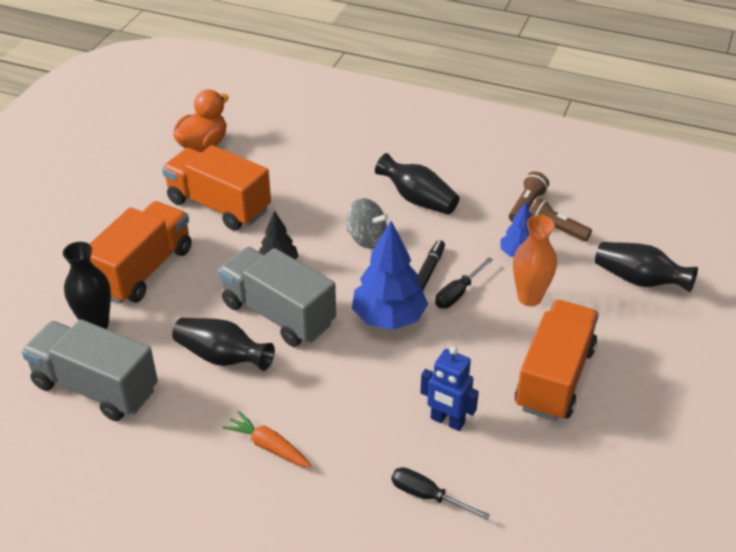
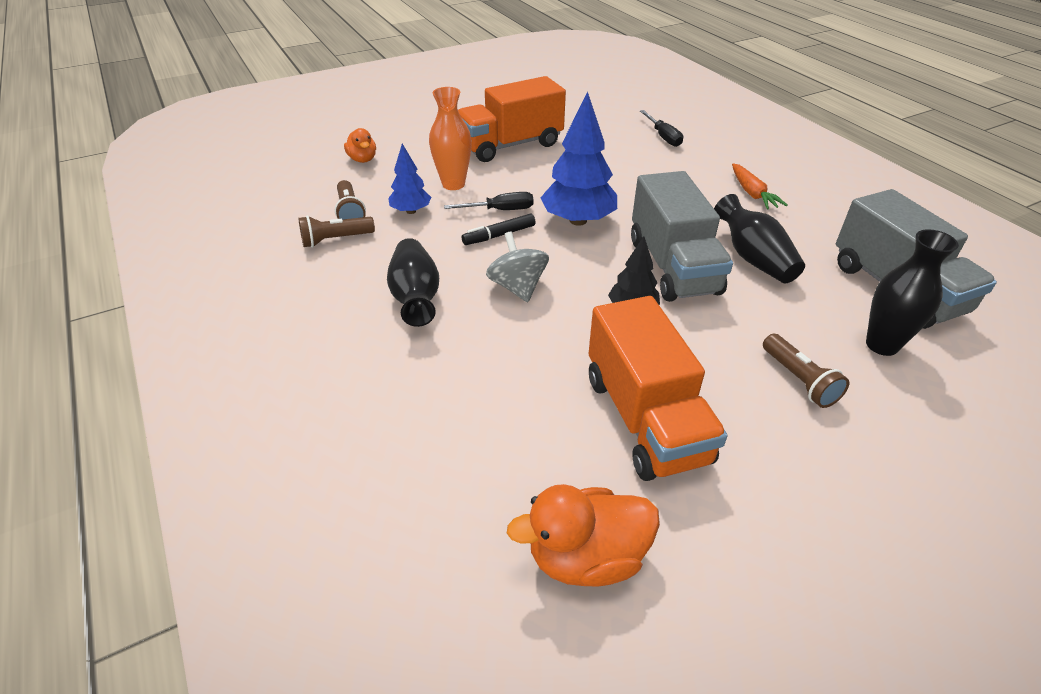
camera: 140 degrees left, 0 degrees up
(143, 270) = (799, 380): orange truck -> brown flashlight
(447, 421) = (610, 156): blue robot -> none
(639, 280) = (363, 159): black vase -> orange duck

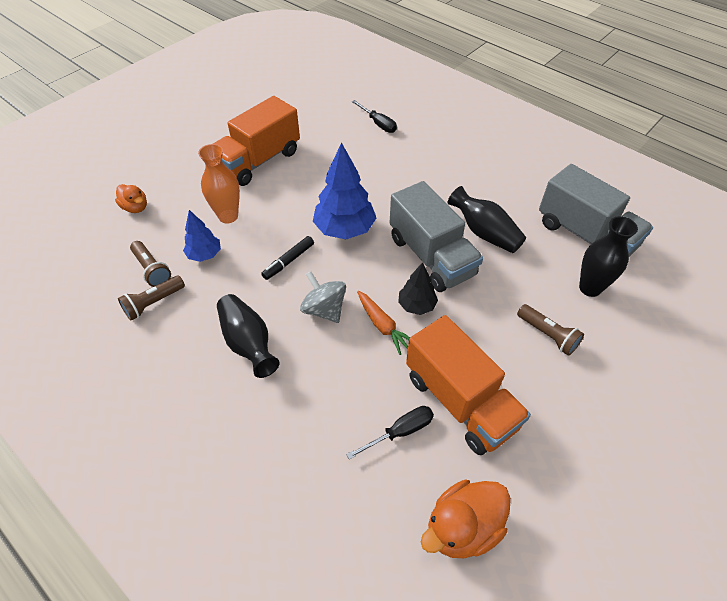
camera: 20 degrees left, 10 degrees up
(500, 210) = (279, 234): black screwdriver -> black screwdriver (400, 432)
(752, 193) = (463, 168): orange carrot -> orange carrot (382, 325)

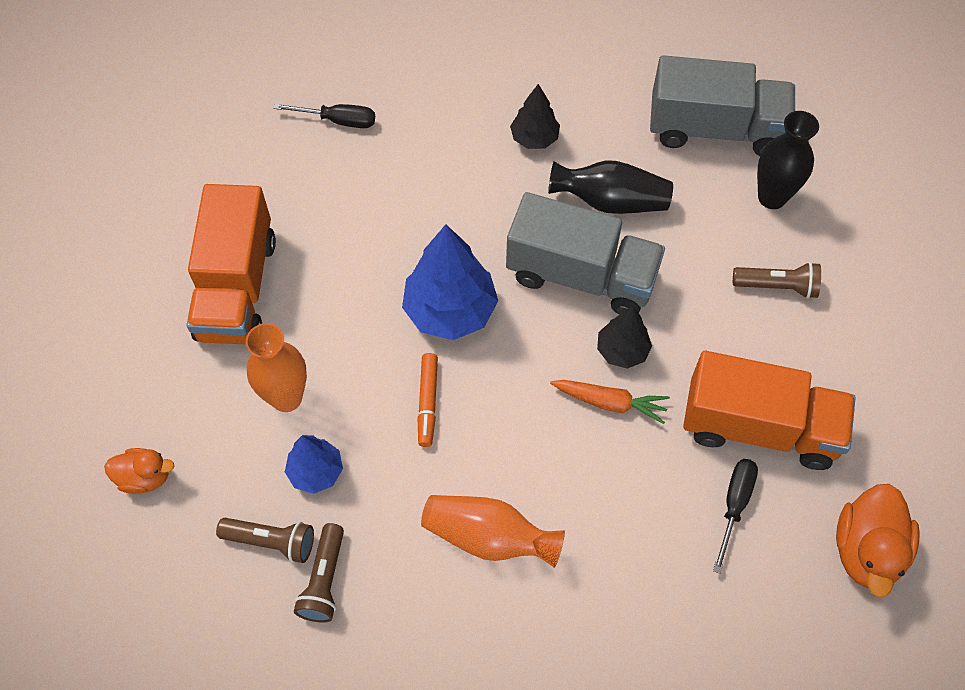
camera: 40 degrees left, 10 degrees up
(248, 343) = (489, 537): black vase -> orange vase
(289, 261) = (428, 402): black marker -> orange marker
(324, 309) = (530, 432): grey spinning top -> none
(470, 182) = (534, 138): none -> black tree

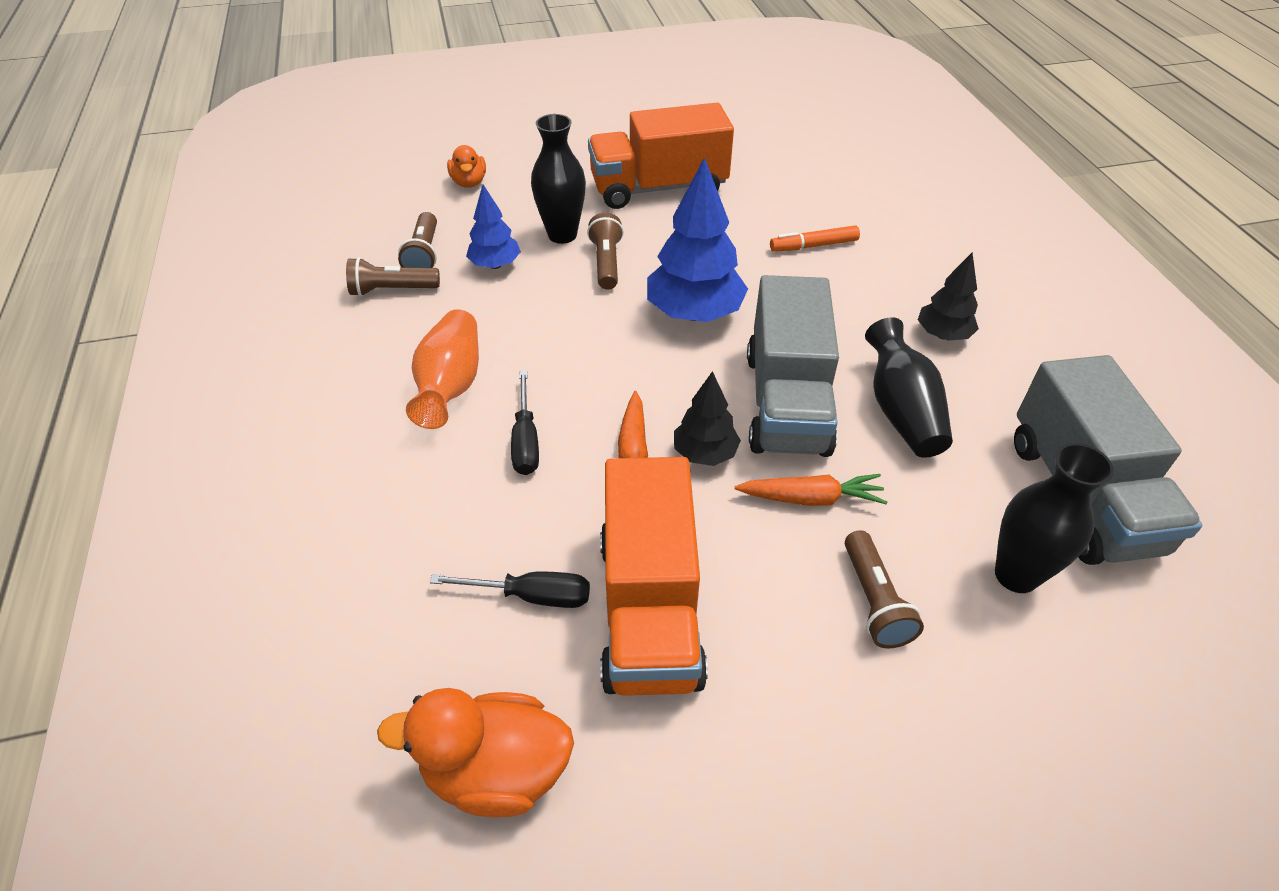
camera: 75 degrees right, 15 degrees down
(286, 398) = (562, 235): orange vase -> black vase
(338, 120) = (866, 205): black screwdriver -> black screwdriver (526, 440)
(349, 366) = (606, 262): none -> brown flashlight
(428, 402) = (586, 317): orange marker -> orange marker (813, 246)
(682, 293) = (810, 498): none -> orange carrot

